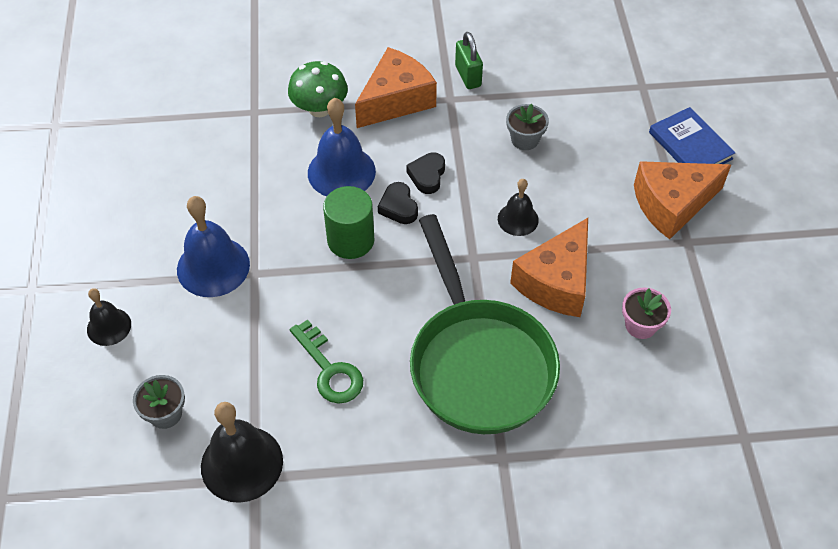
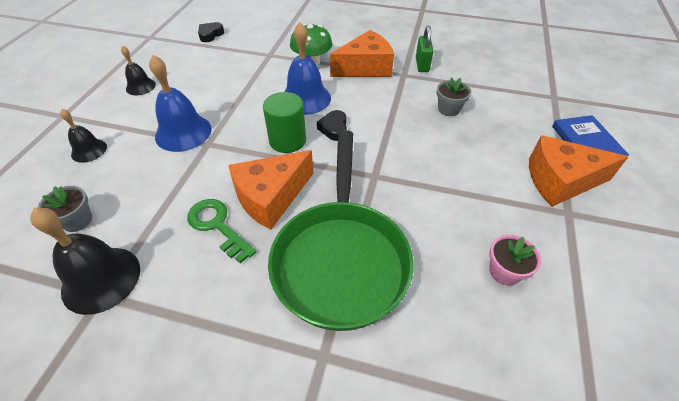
camera: 20 degrees right, 5 degrees down
(329, 369) = (217, 226): green key -> green key turned 150 degrees clockwise
(427, 176) = (365, 114): black heart -> black heart (210, 35)
(518, 219) = (422, 158): black bell -> black bell (140, 86)
(556, 282) = (437, 212): orange cheese -> orange cheese (271, 197)

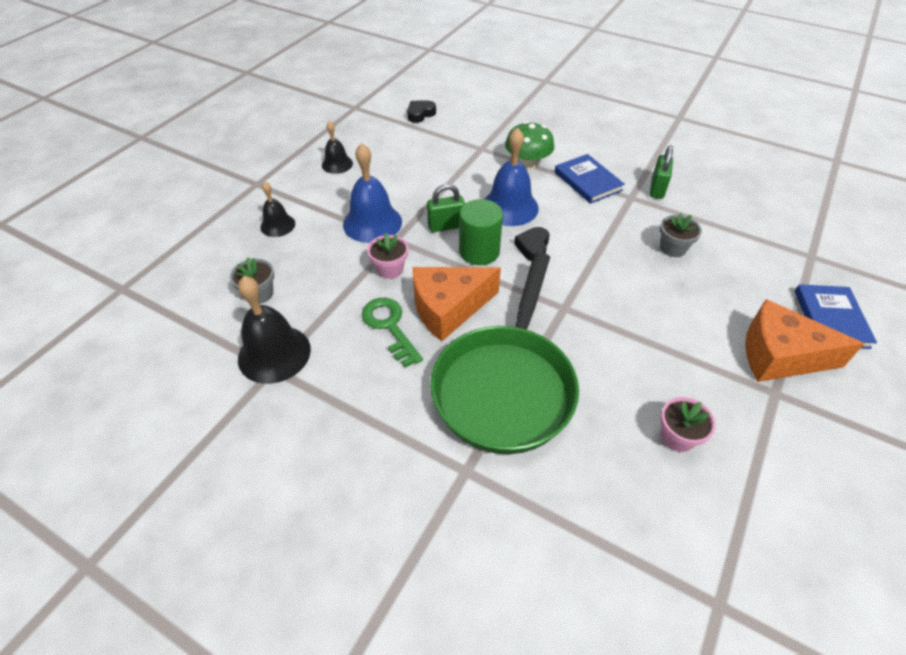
camera: 15 degrees right, 0 degrees up
(208, 171) = (390, 269): none -> pink flower pot
(253, 124) = (446, 226): none -> green padlock
(365, 67) = (587, 181): orange cheese -> blue book

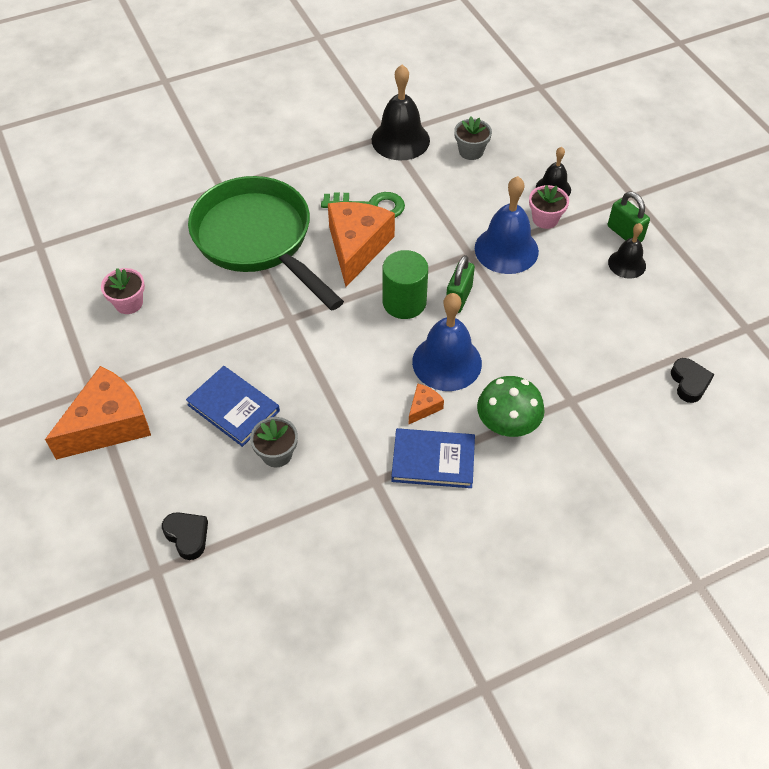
camera: 125 degrees right, 5 degrees up
(390, 269) = (433, 234): pink flower pot -> pink flower pot (545, 219)
(533, 247) = (376, 344): black heart -> black heart (187, 536)
(556, 201) = (423, 407): none -> orange cheese
(657, 189) = (367, 519): green padlock -> green padlock (624, 233)
(830, 319) = (93, 502): blue book -> blue book (233, 408)

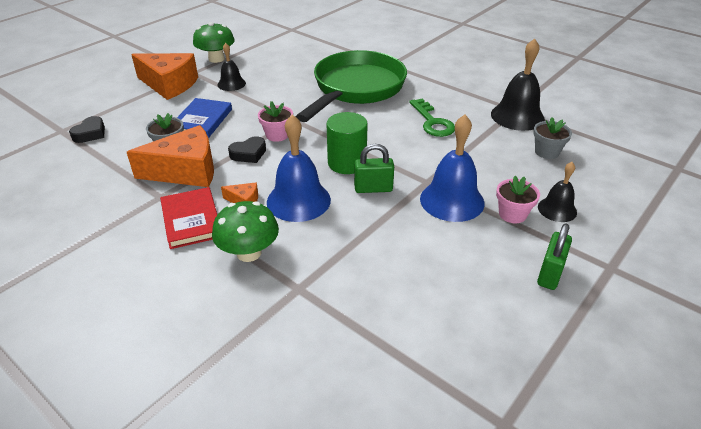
camera: 65 degrees right, 15 degrees down
(68, 354) = (216, 59): none -> green mushroom
(129, 303) = (267, 64): pink flower pot -> pink flower pot (277, 135)
(357, 247) = (385, 127): orange cheese -> orange cheese (186, 171)
(433, 460) = (191, 220): blue book -> red book
(627, 264) = (509, 286): black bell -> black bell (231, 84)
(689, 383) = (378, 382): black heart -> black heart (249, 154)

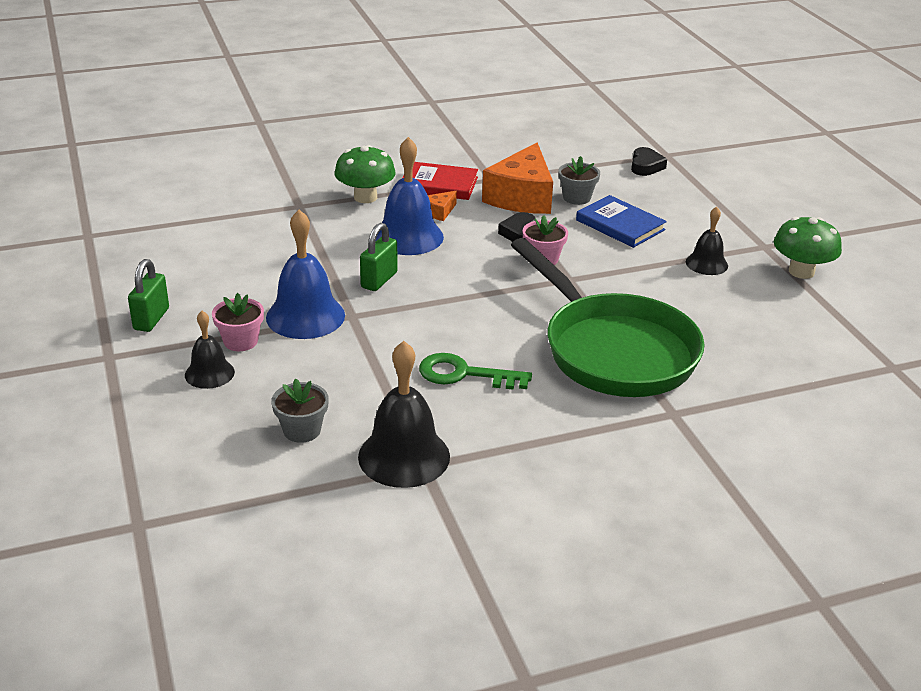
camera: 120 degrees right, 5 degrees down
(90, 133) = (646, 166): black heart -> black heart turned 135 degrees counterclockwise
(169, 85) = (736, 224): orange cheese -> none
(347, 163) = (441, 281): green cylinder -> none
(550, 274) = (151, 319): green padlock -> green padlock turned 45 degrees clockwise

